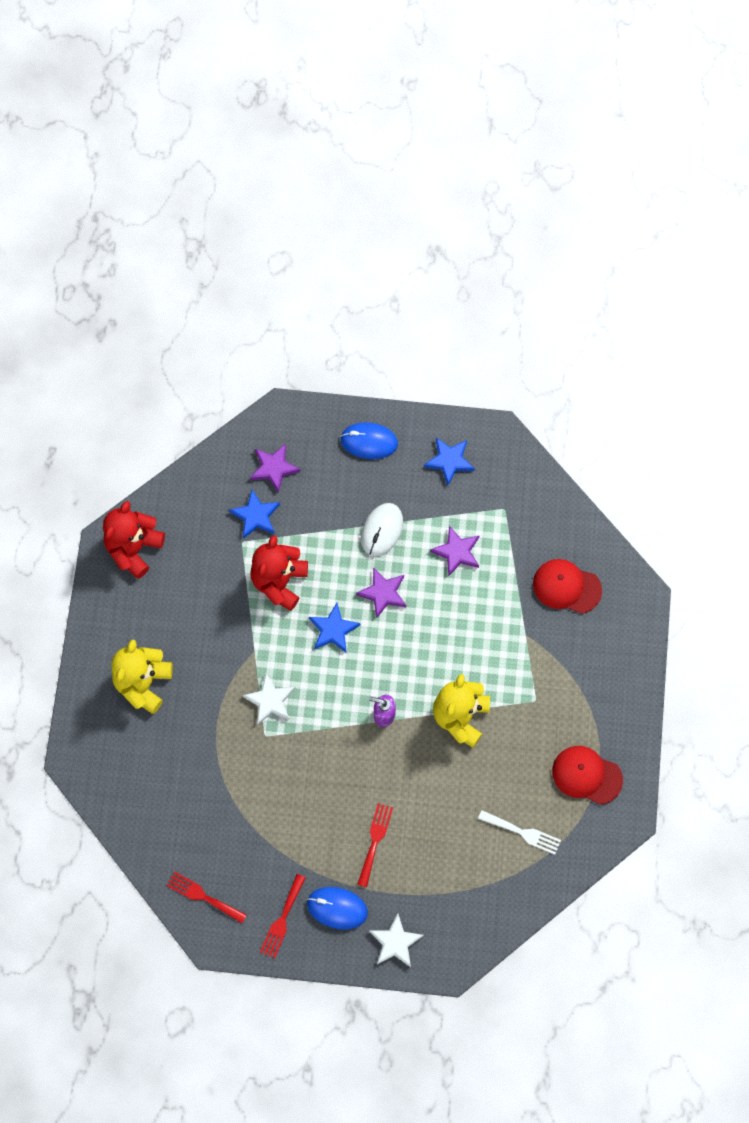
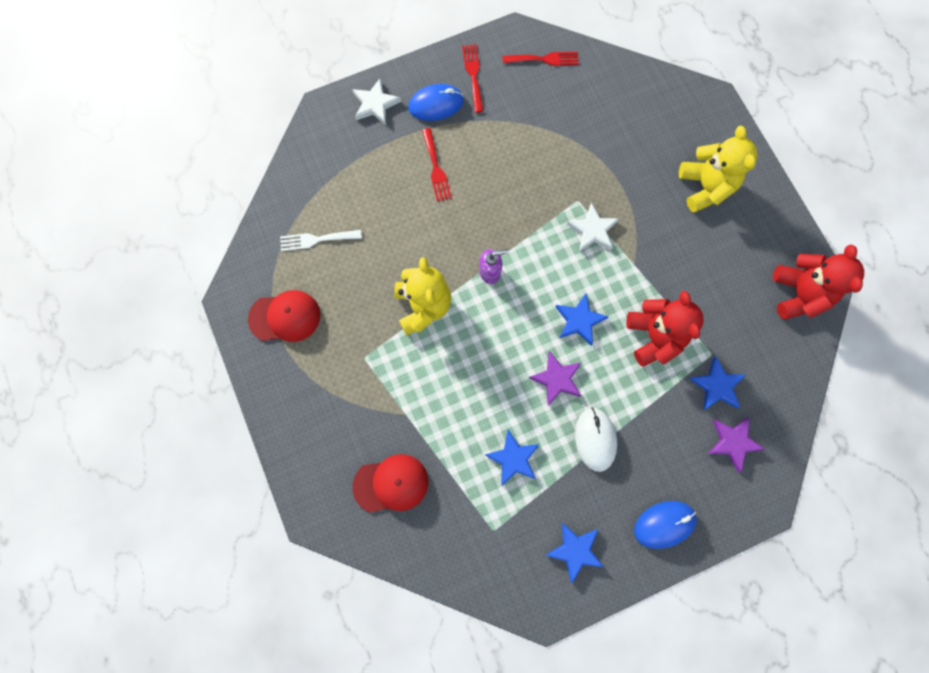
camera: 150 degrees right, 5 degrees up
(457, 552) = (513, 458): purple star -> blue star

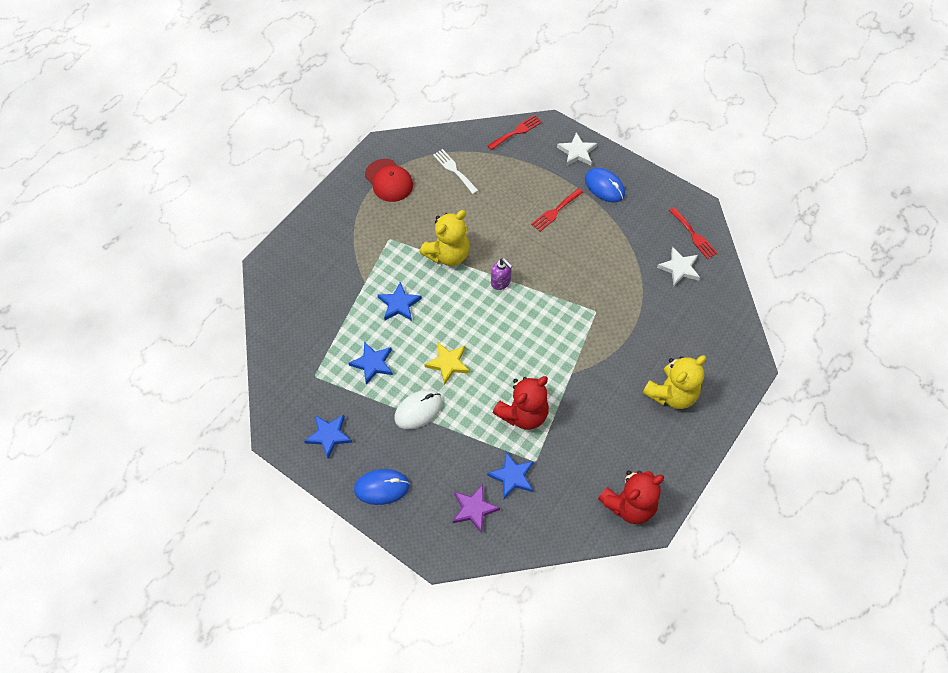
camera: 60 degrees right, 15 degrees down
(391, 484) = (312, 298): red cap -> none
(473, 75) = (645, 197): red fork -> red fork (516, 132)
(556, 379) = (448, 363): purple star -> yellow star
(579, 320) = (502, 357): blue star -> blue star (399, 304)
(592, 230) = (579, 332): white star -> white star (679, 268)
(664, 524) = (382, 487): blue mouse -> blue mouse turned 45 degrees counterclockwise

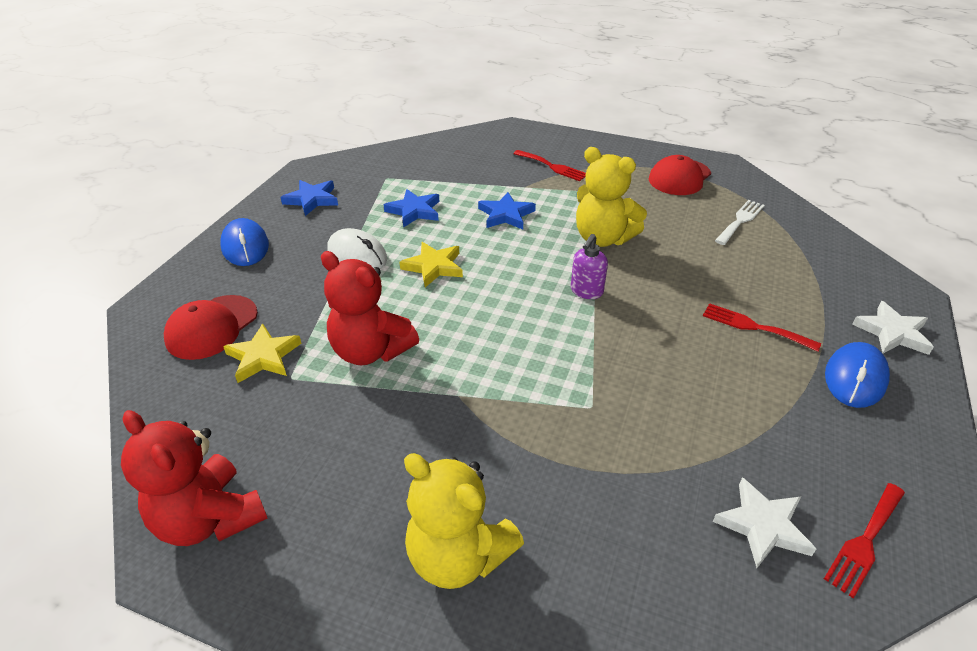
camera: 75 degrees right, 20 degrees down
(474, 509) = (212, 327): purple star -> red cap
(512, 476) = (263, 357): blue star -> yellow star
(516, 132) = (861, 263): red fork -> red fork (552, 166)

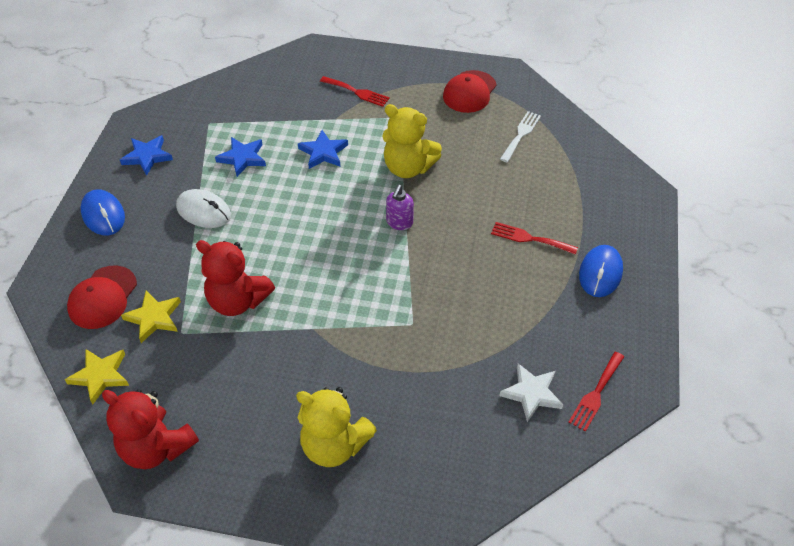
camera: 10 degrees left, 10 degrees up
(434, 267) = (271, 215): yellow star -> yellow star (100, 376)
(892, 333) = (631, 230): white star -> none

